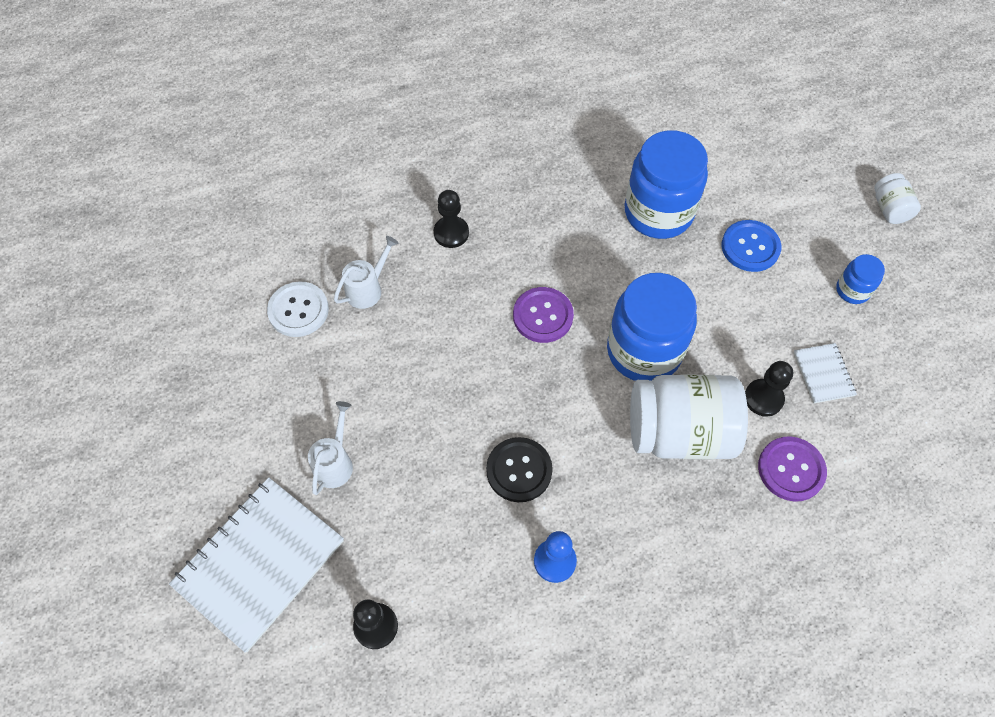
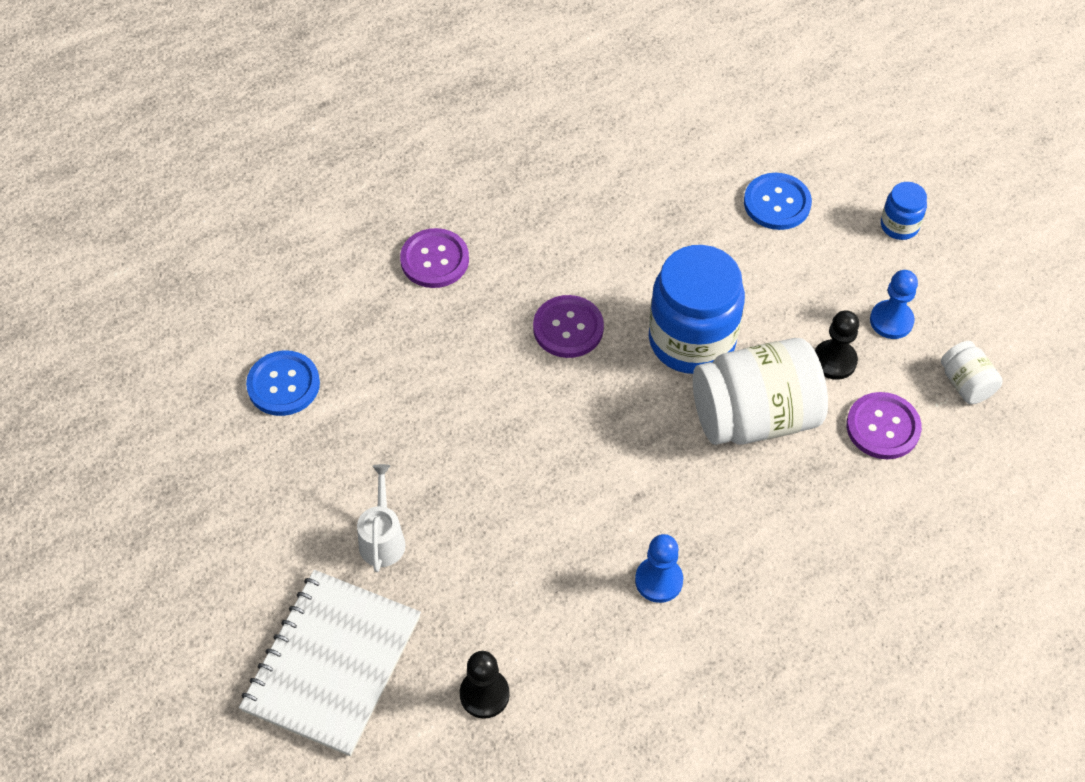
camera: 15 degrees left, 5 degrees down
(298, 310) = (283, 385): white button -> blue button
(368, 289) = (357, 343): white watering can -> none
(451, 233) = (434, 260): black pawn -> purple button
(519, 470) = (591, 497): black button -> none
(658, 212) = (664, 187): blue jar -> none
(823, 374) = (891, 321): white notebook -> blue pawn
(889, 209) = (917, 129): white jar -> white jar (966, 384)

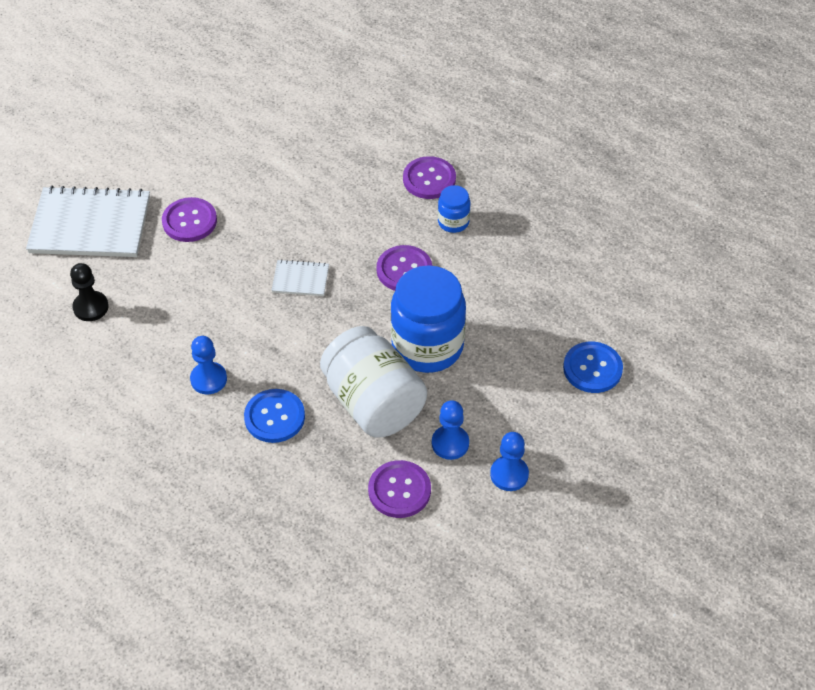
camera: 70 degrees right, 5 degrees down
(283, 385) = (288, 136): blue button -> blue button (274, 417)
(382, 538) = (189, 221): white watering can -> purple button
(537, 438) = (300, 279): none -> white notebook
(834, 361) = (450, 443): black pawn -> blue pawn
(899, 226) = (614, 459): blue jar -> blue jar (453, 222)
(966, 384) = (468, 541): white jar -> none

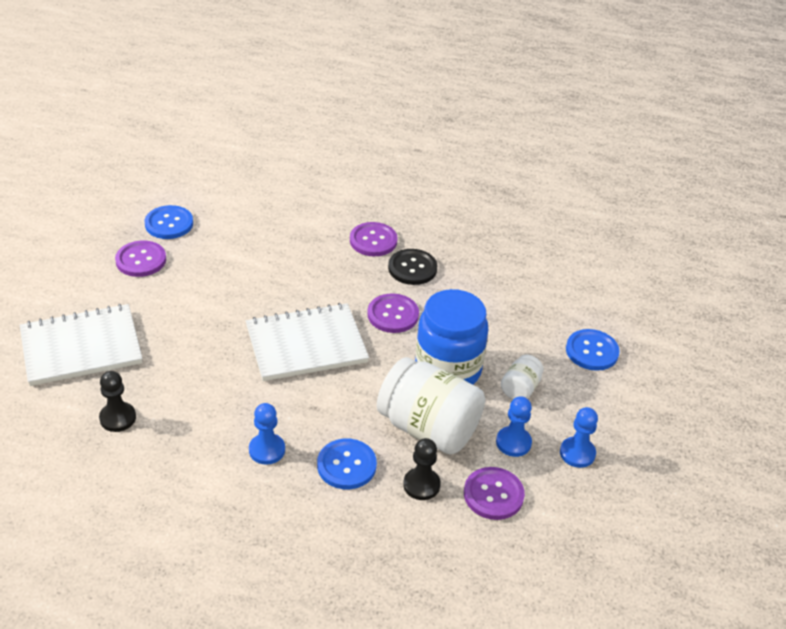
camera: 25 degrees left, 10 degrees down
(189, 221) = (177, 321): purple button -> purple button (141, 260)
(232, 109) = (169, 224): none -> blue button
(300, 279) = (306, 344): white notebook -> white notebook, size x2.14
(335, 459) = (421, 485): none -> black pawn
(453, 222) = (412, 268): blue jar -> black button
(491, 388) = (520, 388): none -> white jar

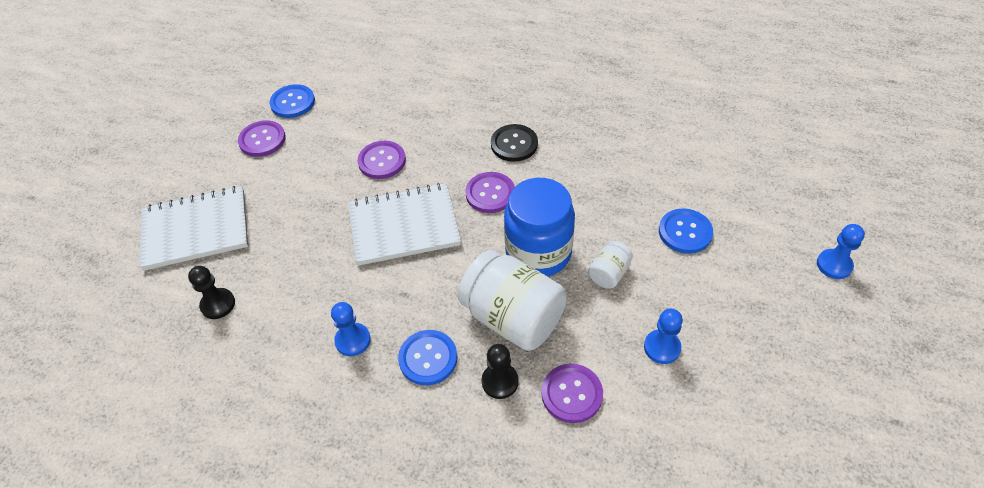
camera: 10 degrees right, 10 degrees up
(373, 241) = (479, 116): purple button -> purple button (382, 161)
(513, 442) = (597, 334): blue pawn -> blue pawn (834, 265)

